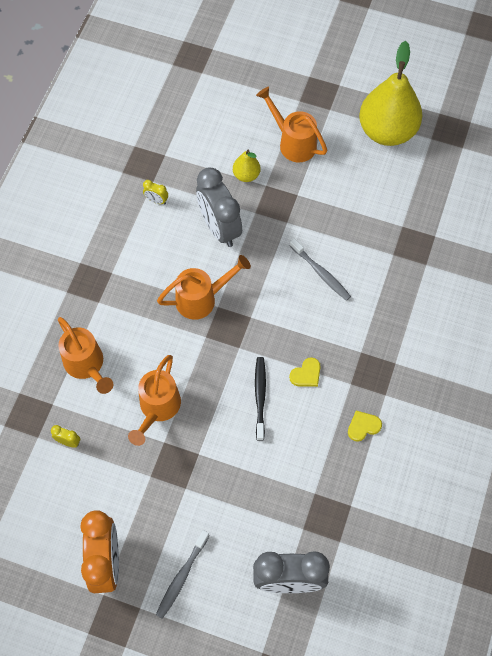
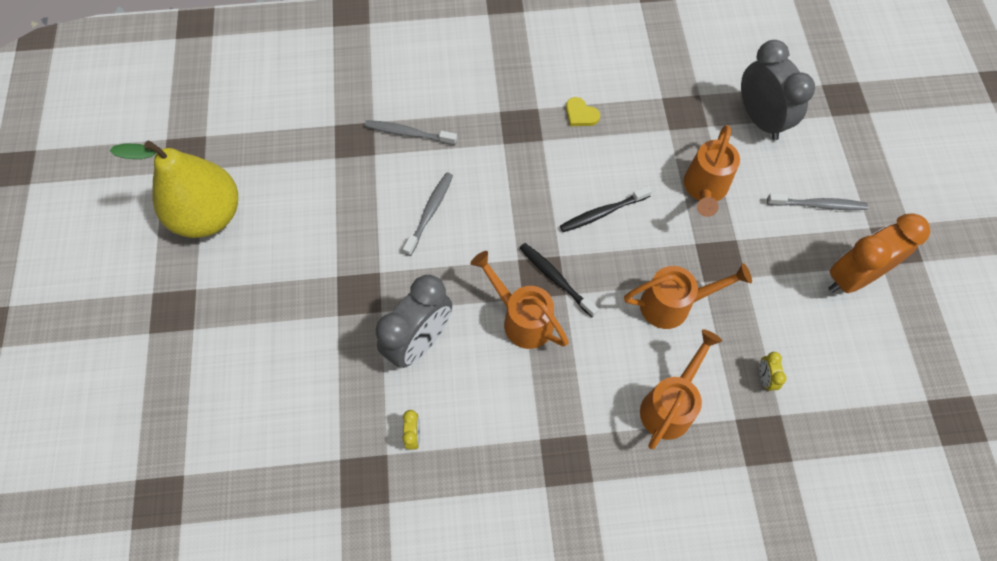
camera: 115 degrees left, 0 degrees up
(221, 336) = (556, 279): none -> black toothbrush
(246, 175) = (331, 344): yellow pear -> none
(293, 142) = (262, 310): orange watering can -> orange watering can (704, 189)
(306, 374) = (554, 181): yellow heart -> none
(403, 285) = (408, 133): none -> grey toothbrush

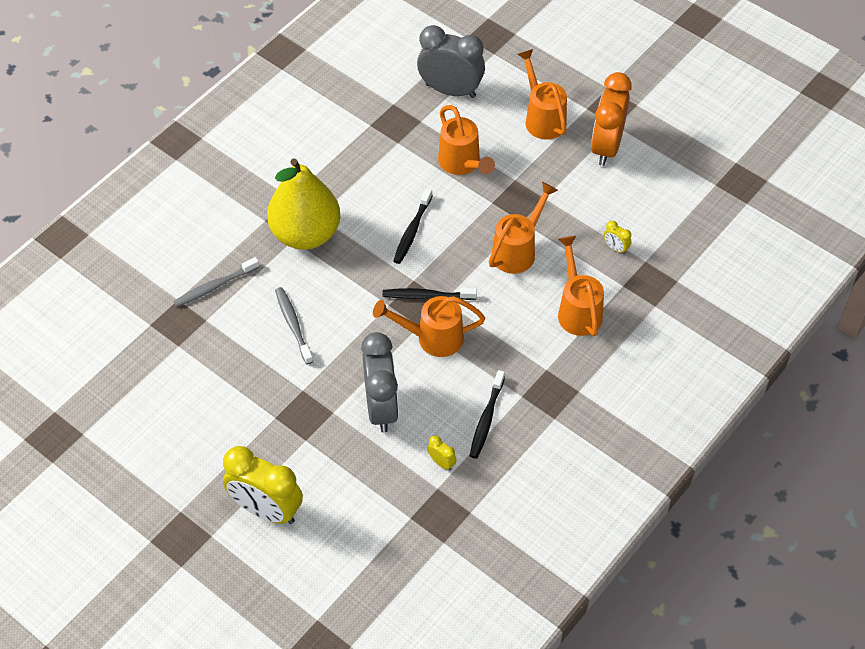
camera: 45 degrees left, 10 degrees down
(208, 215) = (128, 459): yellow pear -> yellow pear (305, 234)
(249, 346) = (266, 510): none -> yellow clock
(489, 431) = (486, 419): none -> black toothbrush
(580, 114) = (326, 178): yellow heart -> none
(818, 205) = (542, 118): grey toothbrush -> orange watering can

